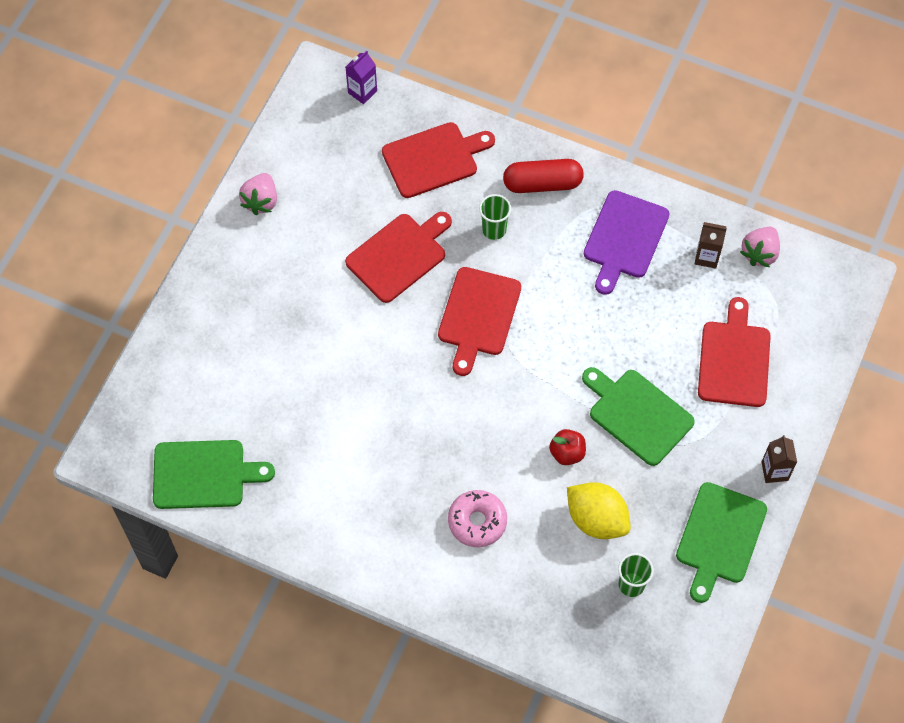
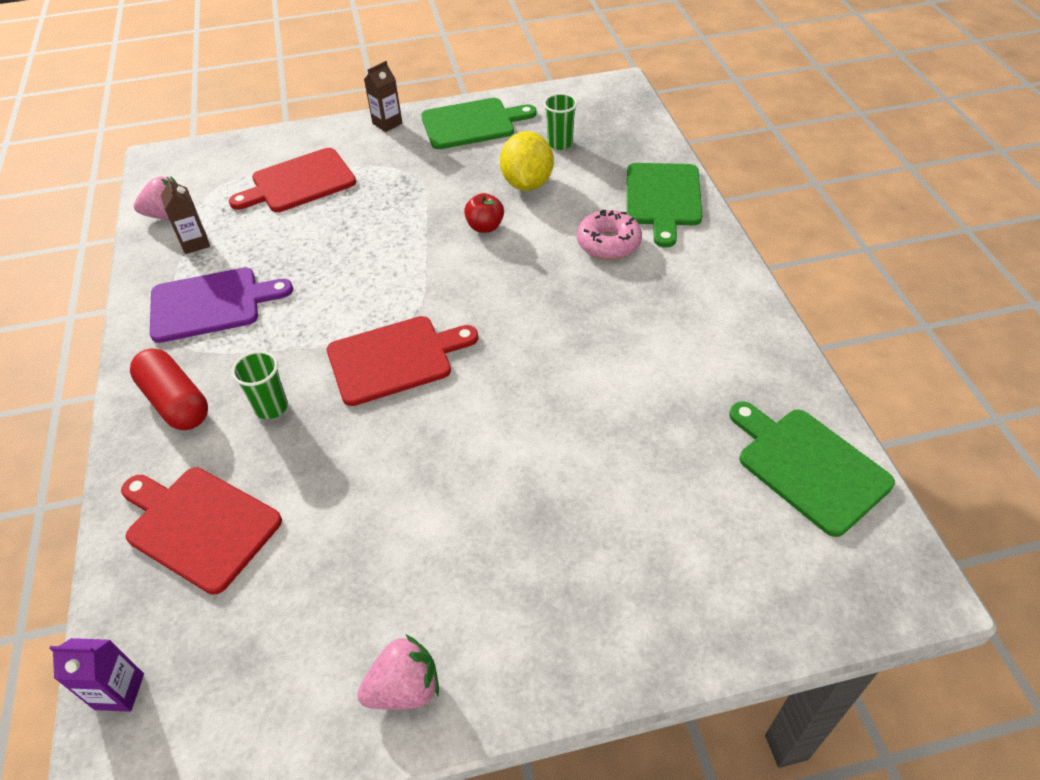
camera: 125 degrees left, 15 degrees down
(399, 255) = (372, 471): red cutting board -> none
(637, 414) = (405, 207): green cutting board -> green cutting board (663, 198)

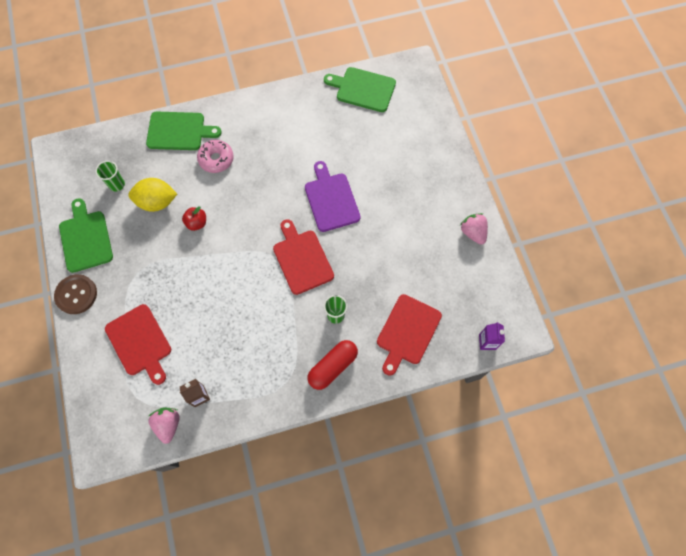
camera: 95 degrees left, 20 degrees up
(211, 304) = (257, 369): purple cutting board -> purple cutting board (331, 199)
(387, 123) = (76, 294): brown carton -> brown button
(808, 466) = (363, 89): green cutting board -> green cutting board turned 60 degrees clockwise

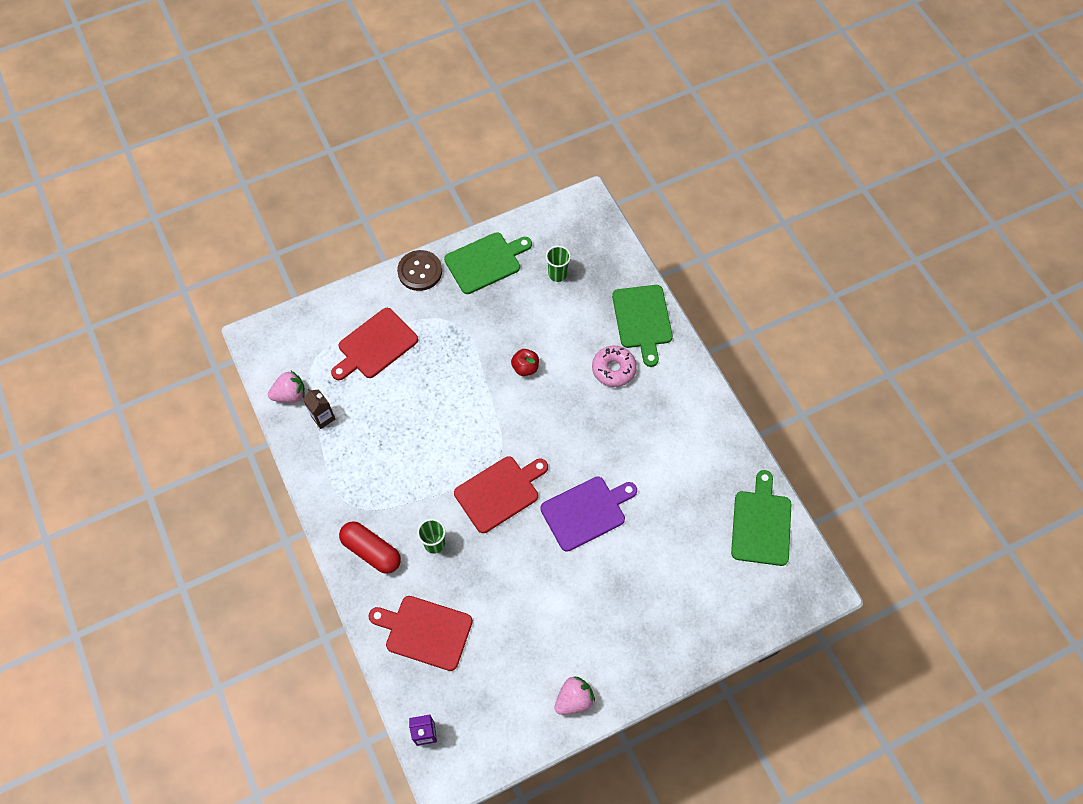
camera: 80 degrees right, 5 degrees down
(157, 202) = (544, 320): yellow lemon -> none

